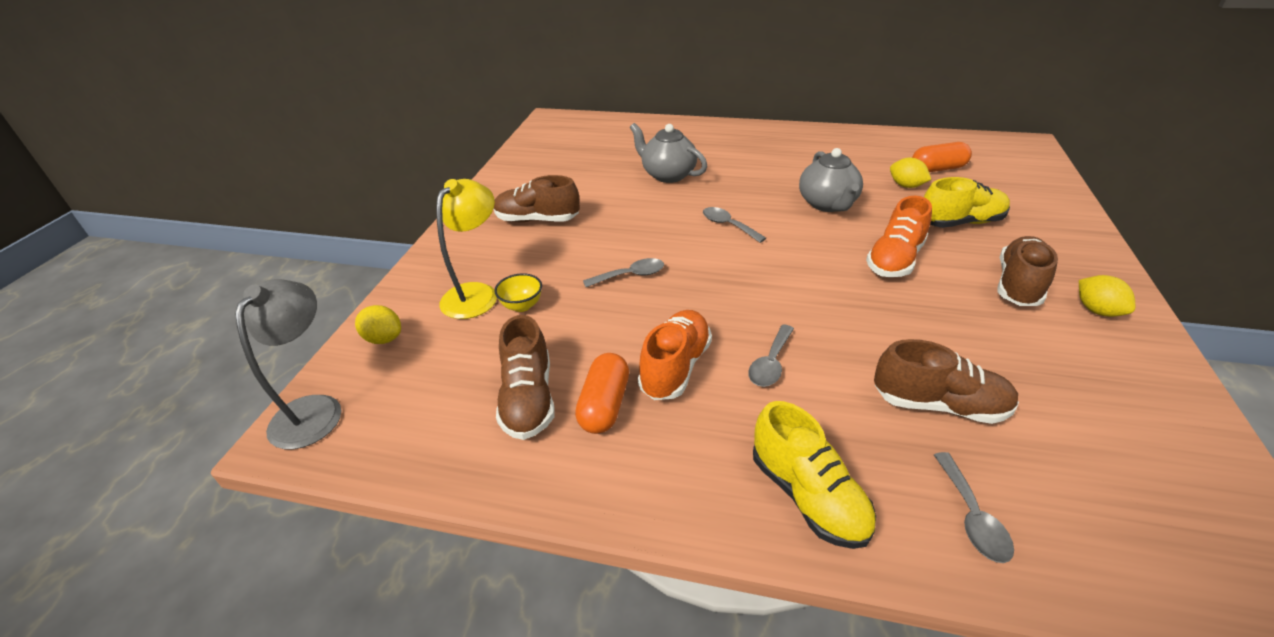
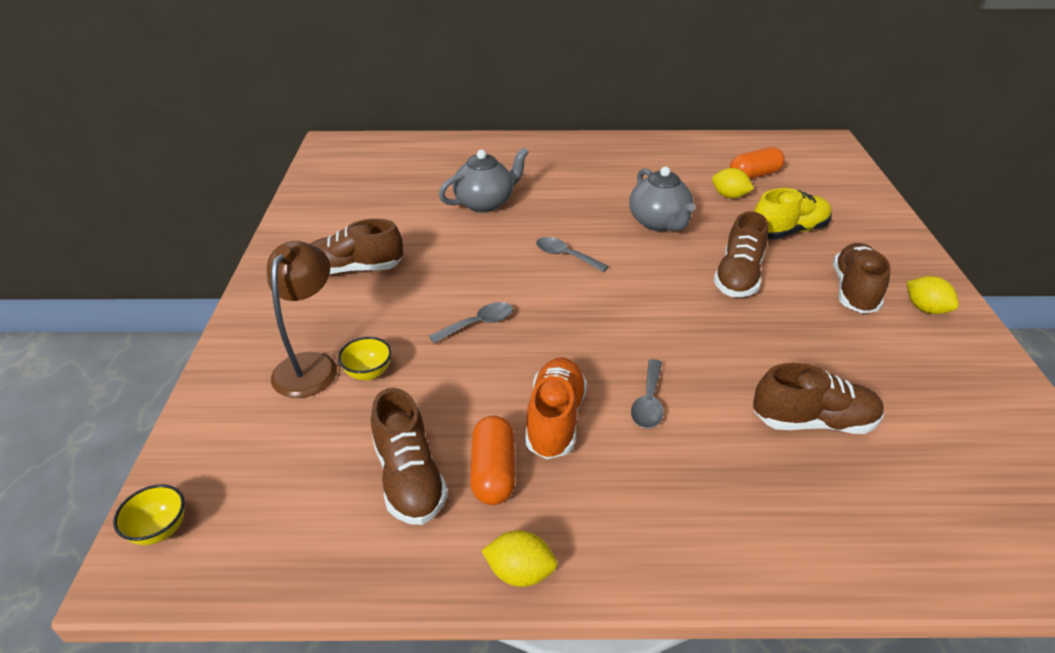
camera: 15 degrees left, 0 degrees up
(314, 409) = (160, 530): grey lamp -> yellow bowl
(384, 338) = (217, 433): yellow lemon -> yellow lemon (520, 572)
(476, 293) = (311, 365): yellow lamp -> brown lamp
(668, 175) = (485, 203): grey teapot -> grey teapot turned 120 degrees clockwise
(808, 496) = (719, 532): yellow shoe -> none
(894, 260) = (738, 277): orange shoe -> brown shoe
(972, 517) = (866, 526): grey spoon -> none

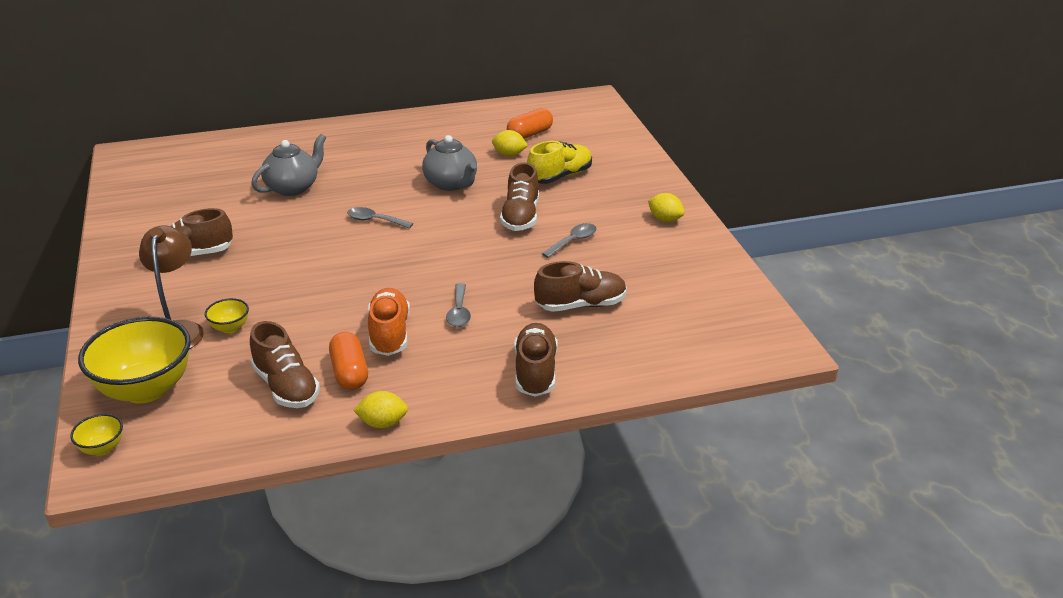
camera: 15 degrees left, 5 degrees down
(244, 446) = (146, 389): none -> yellow bowl
(478, 324) = (312, 280): grey spoon -> grey spoon (573, 241)
(854, 291) = (612, 214): brown shoe -> brown shoe (535, 372)

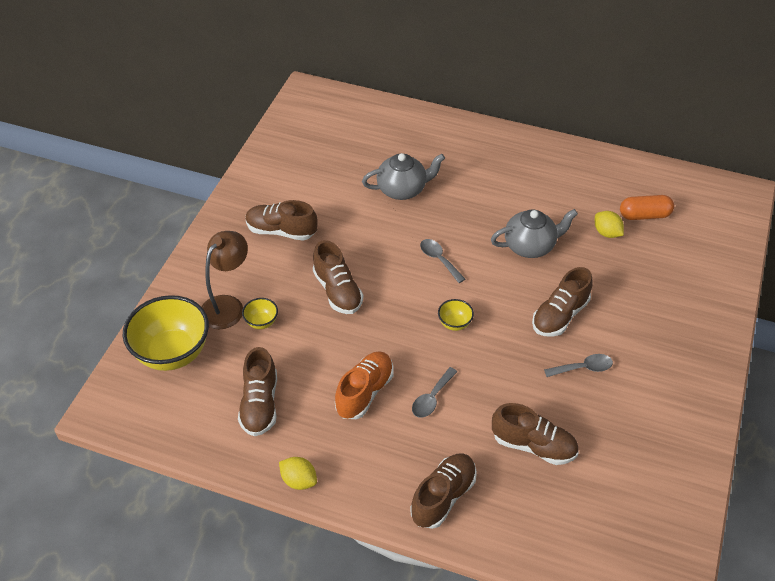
camera: 35 degrees right, 15 degrees up
(102, 448) = (115, 393): yellow bowl -> yellow bowl (454, 323)
(292, 276) = (337, 291): none -> brown shoe
(349, 373) = (310, 416): orange capsule -> none
(451, 184) = (530, 246): grey teapot -> grey teapot turned 105 degrees counterclockwise
(560, 176) = (631, 283): yellow shoe -> none
(665, 219) = (687, 385): yellow lemon -> none

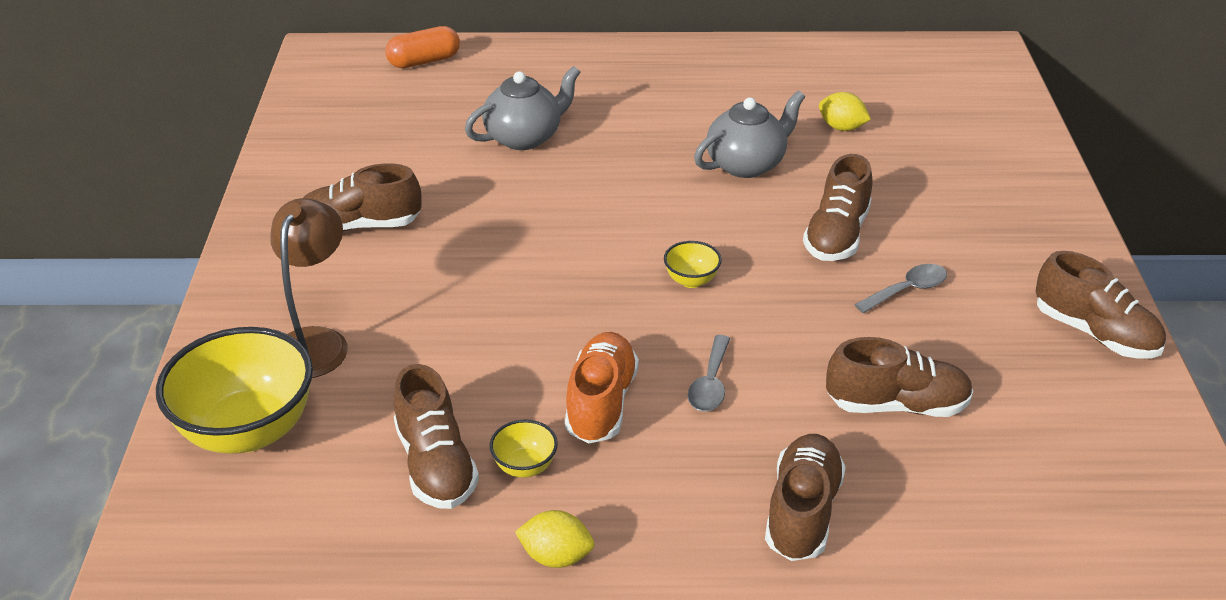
camera: 20 degrees left, 10 degrees down
(261, 322) = (384, 351): yellow bowl -> yellow bowl (525, 466)
(337, 291) = (489, 281): brown shoe -> brown shoe (1094, 333)
(439, 259) = (624, 208): grey spoon -> none
(644, 215) = (879, 98): orange capsule -> orange capsule (424, 61)

